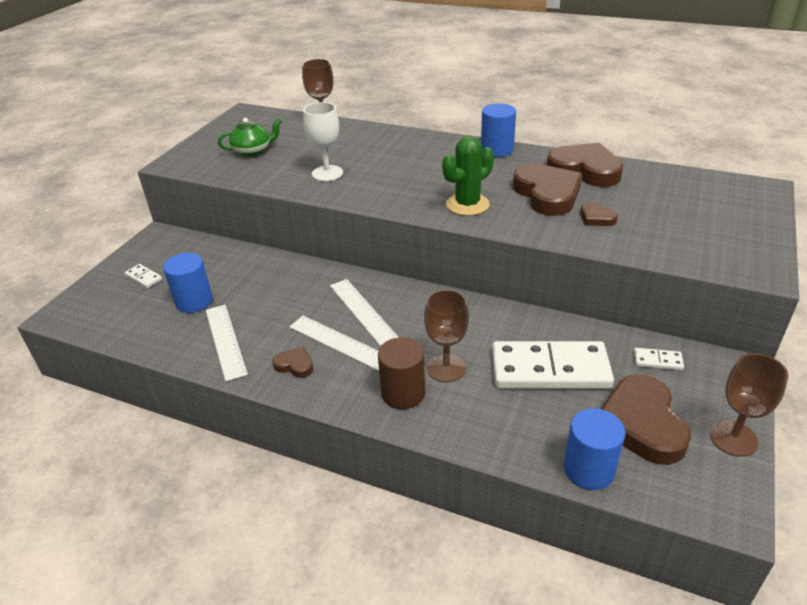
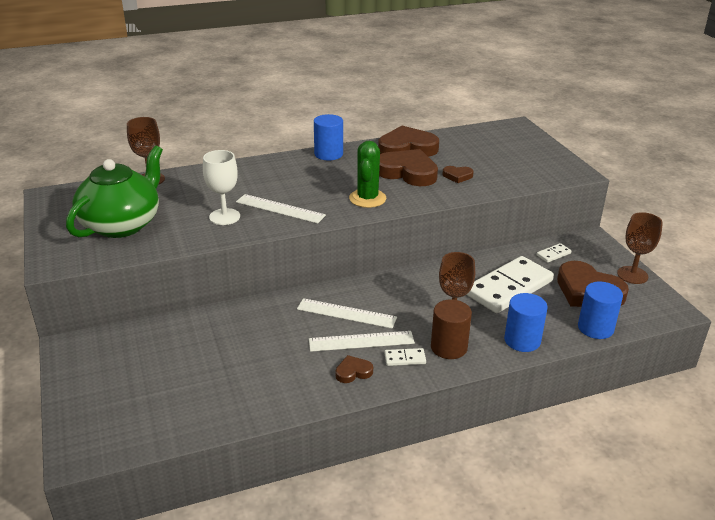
camera: 45 degrees left, 5 degrees down
(144, 277) = (116, 383): white domino -> white domino (405, 359)
(194, 301) = (199, 375): blue cylinder -> blue cylinder (522, 340)
(225, 341) = (274, 386): white ruler -> white ruler (280, 208)
(252, 151) = (122, 224): green teapot -> green teapot, size x1.92

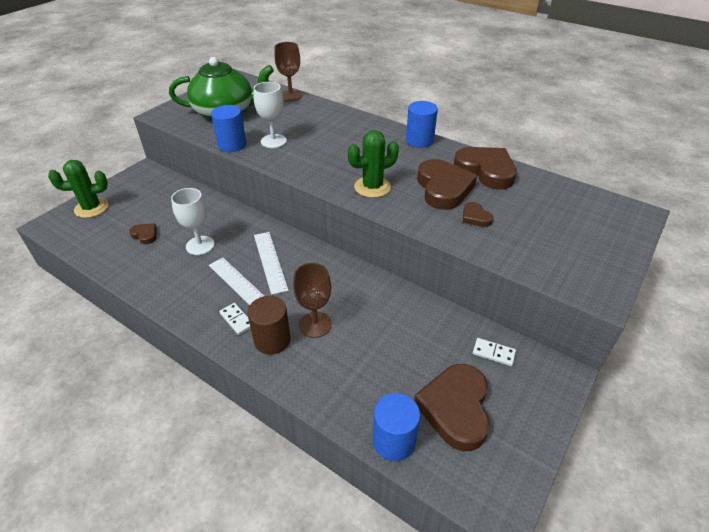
camera: 55 degrees right, 10 degrees up
(92, 409) = (91, 208): none -> green cactus
(271, 347) = (200, 245): none -> white goblet
(280, 208) = (310, 156): white ruler -> none
(353, 372) = (199, 299): brown heart -> brown heart (145, 235)
(509, 288) = (399, 343): white domino -> none
(522, 340) = (322, 387): blue cylinder -> blue cylinder (232, 145)
(632, 275) = (530, 439): brown goblet -> none

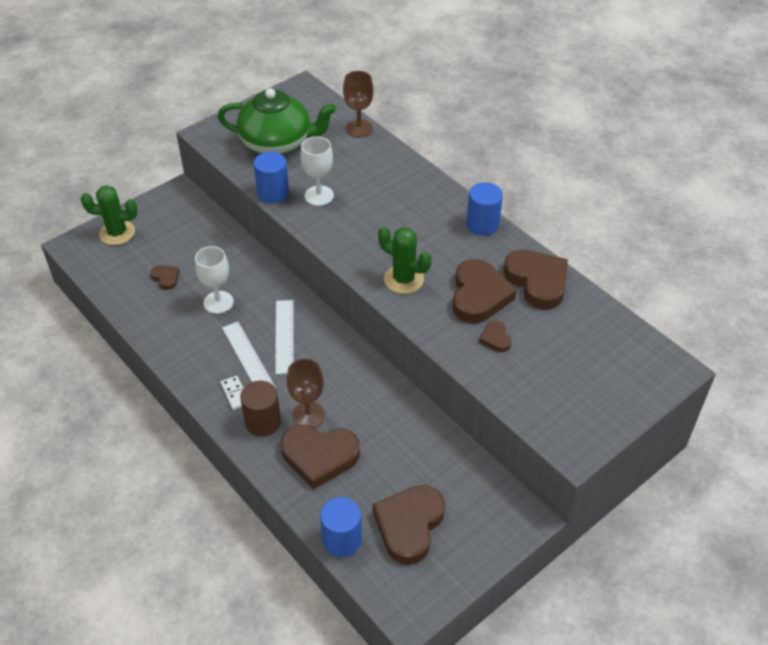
camera: 15 degrees right, 5 degrees up
(339, 360) = (319, 456): none -> brown heart
(372, 187) = (403, 279): green cactus -> green cactus turned 45 degrees clockwise
(493, 353) = (470, 483): white domino -> none

